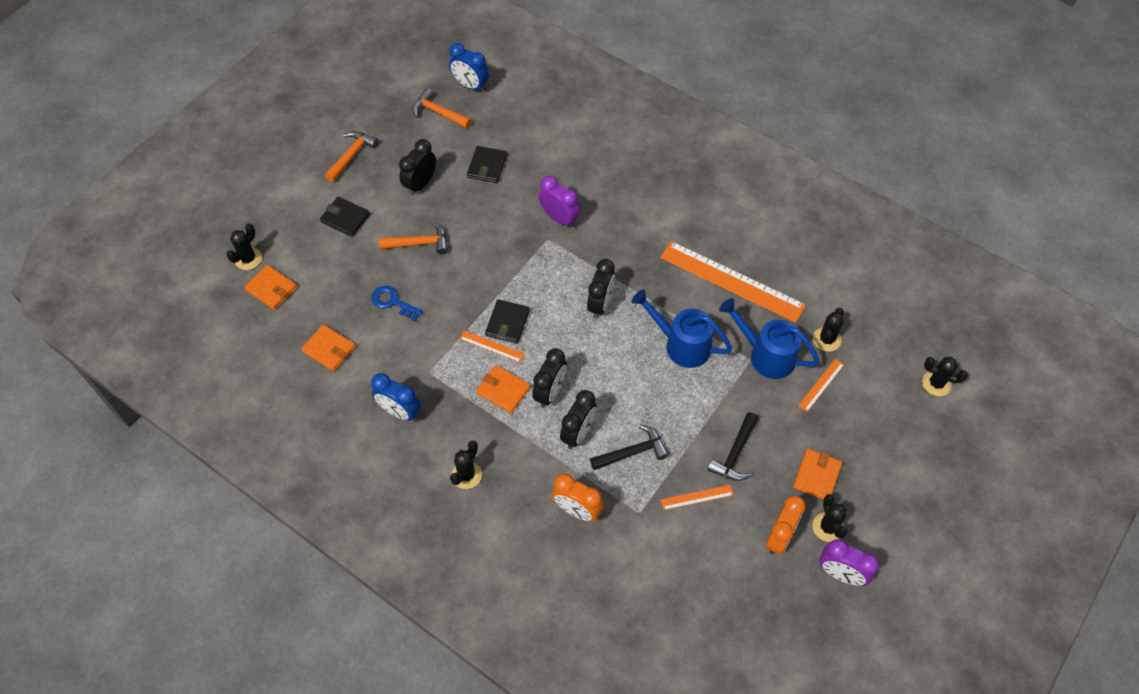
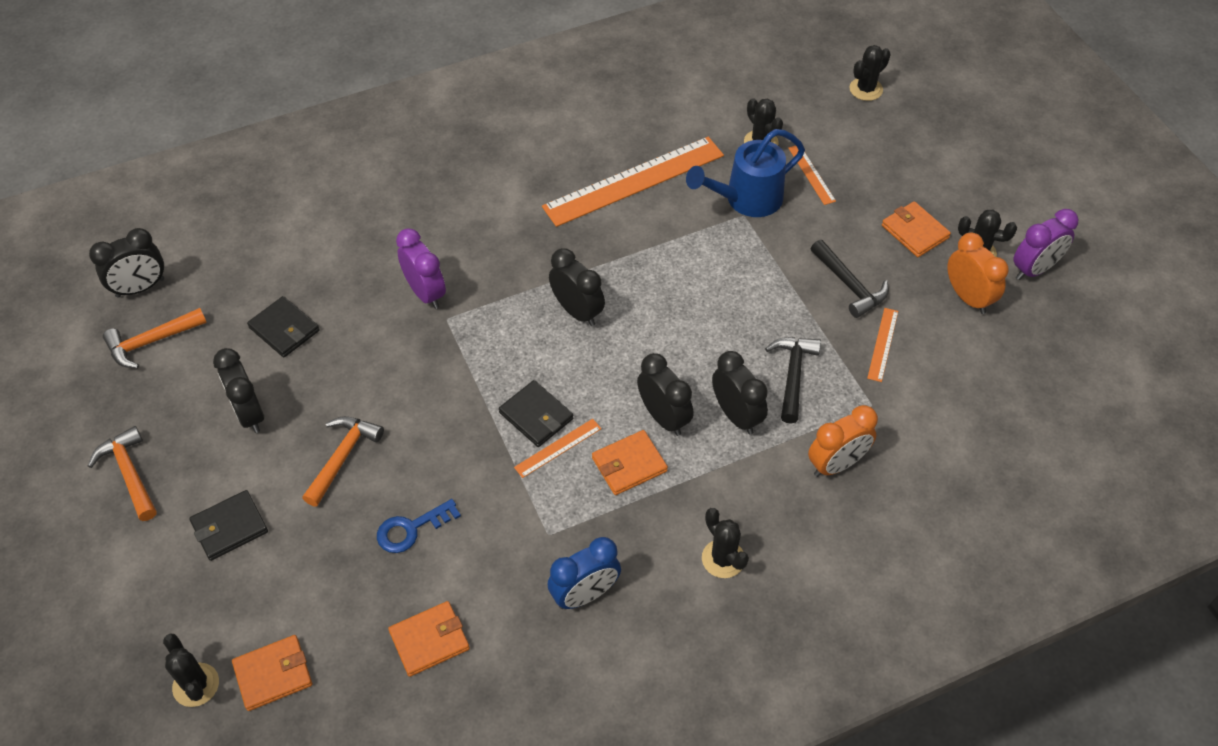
camera: 60 degrees left, 5 degrees down
(470, 86) = (140, 288): blue clock -> black clock
(559, 218) = (425, 293): purple clock -> purple clock turned 75 degrees clockwise
(681, 344) = (683, 264): blue watering can -> none

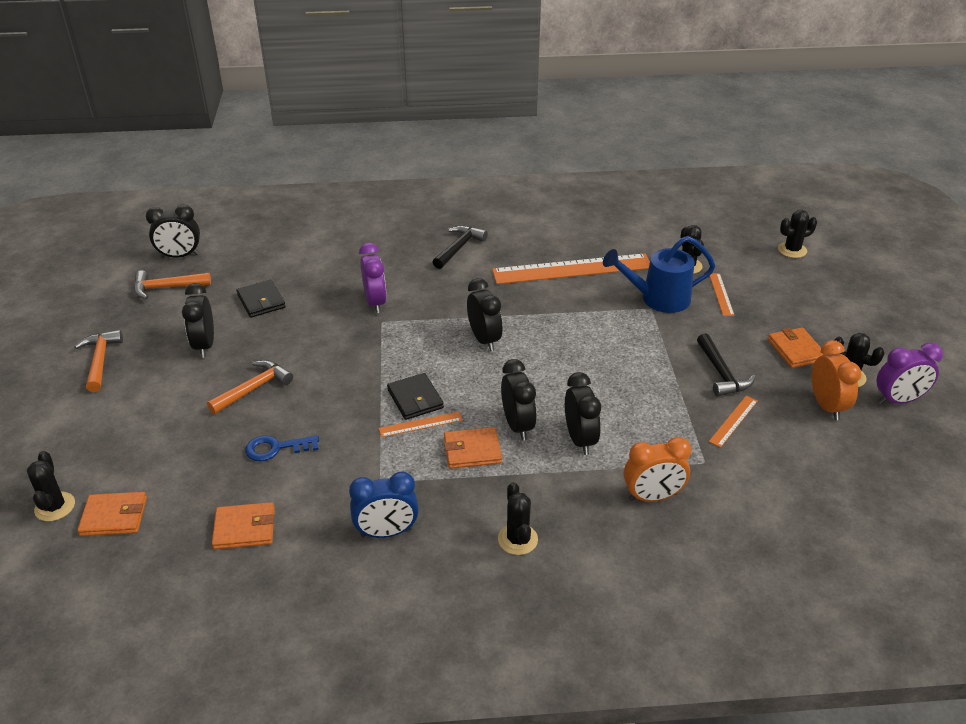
camera: 20 degrees right, 15 degrees down
(229, 527) = (146, 411): black wallet -> none
(793, 375) = (643, 423): black hammer -> black hammer (459, 248)

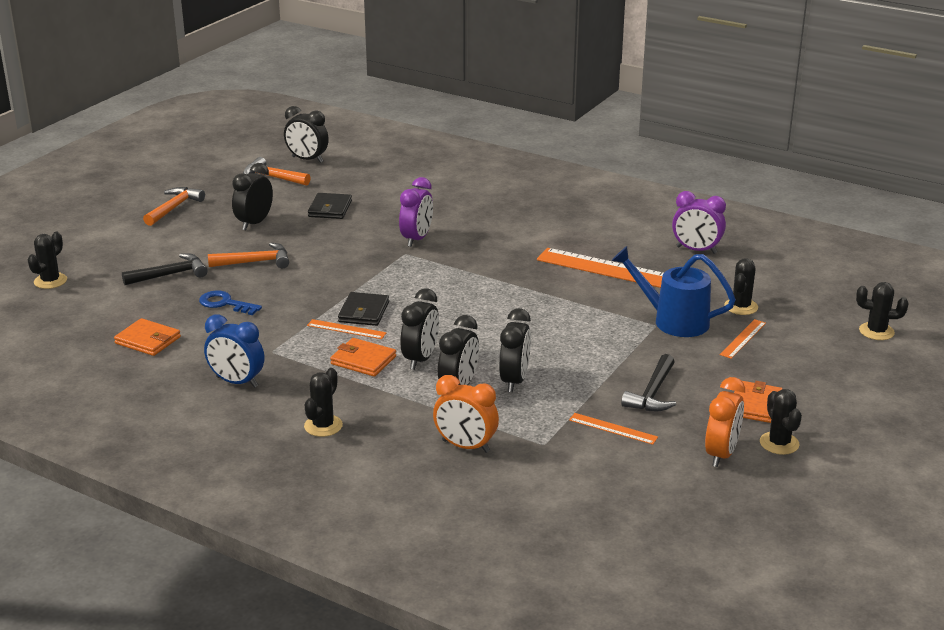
camera: 35 degrees right, 10 degrees down
(114, 516) = (78, 300): orange wallet -> none
(459, 248) = (539, 224): black hammer -> black hammer (170, 274)
(484, 339) = (472, 294): black clock -> black clock (514, 381)
(733, 421) = (613, 428): orange ruler -> orange ruler turned 45 degrees clockwise
(898, 400) = (804, 479): purple clock -> purple clock (696, 250)

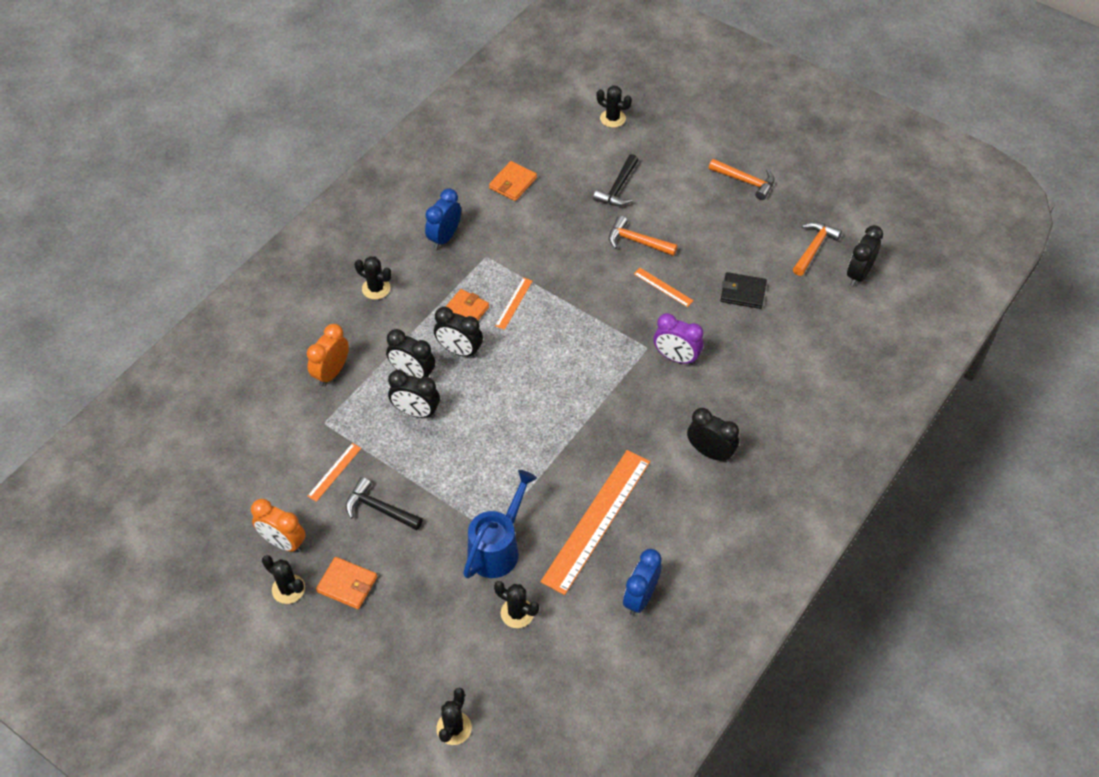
camera: 95 degrees right, 25 degrees up
(170, 274) = (618, 188): black hammer -> black hammer turned 45 degrees clockwise
(225, 303) = (565, 225): blue key -> none
(254, 223) = (713, 238): black clock -> black clock (710, 452)
(255, 262) = (637, 241): orange hammer -> orange hammer turned 120 degrees clockwise
(363, 312) = (541, 315): black wallet -> none
(696, 250) = (640, 597): purple clock -> blue clock
(743, 339) = (457, 600): orange ruler -> orange ruler (663, 287)
(779, 443) = (288, 589): black cactus -> black cactus turned 45 degrees clockwise

